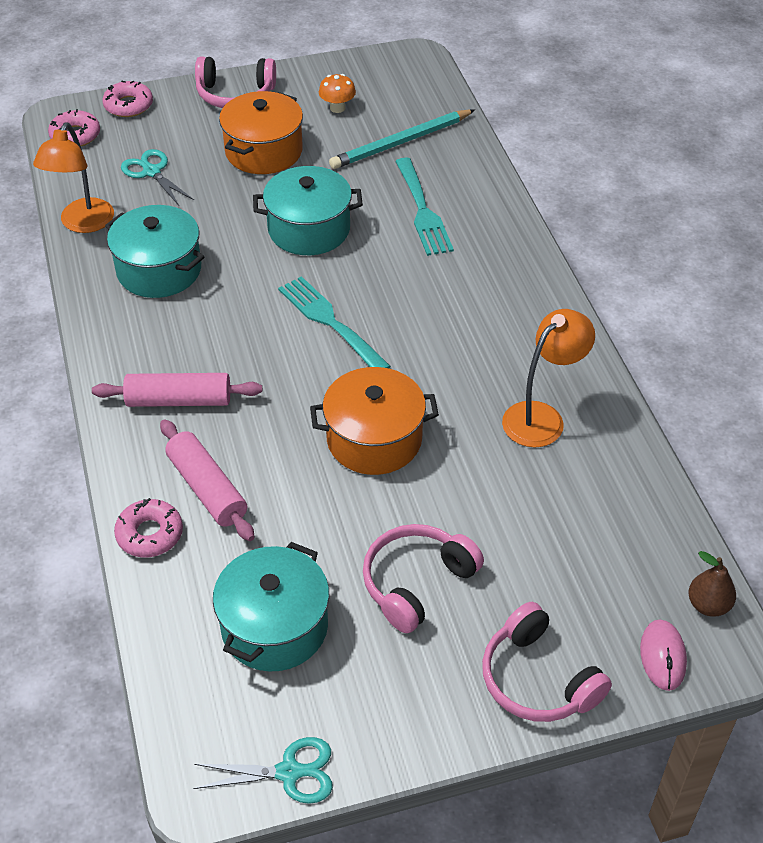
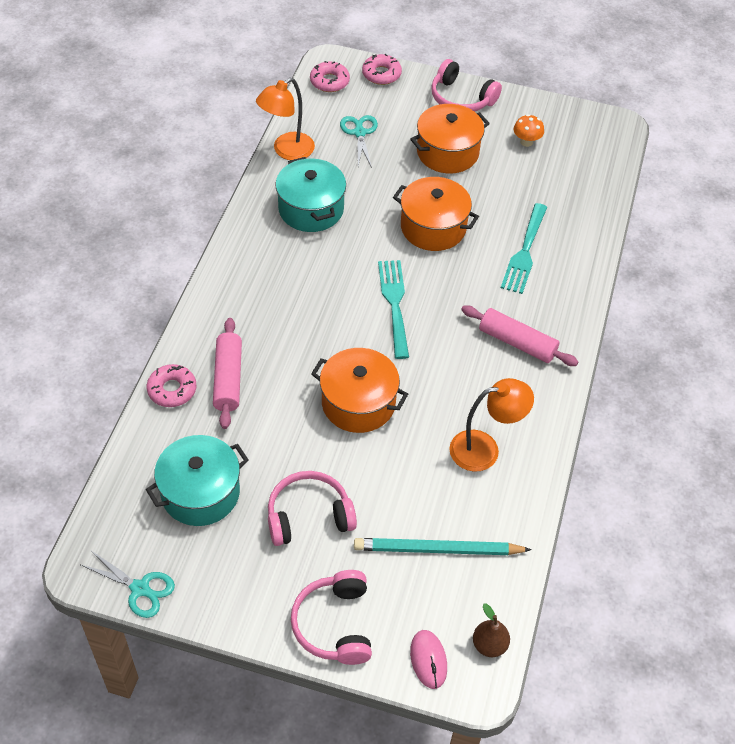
camera: 30 degrees right, 5 degrees up
(179, 400) = (255, 309): pink rolling pin -> pink rolling pin (517, 342)
(309, 229) = (433, 227): turquoise pot -> orange pot
(401, 142) = (551, 191): turquoise pencil -> turquoise pencil (437, 550)
(662, 656) = (428, 660): pink mouse -> pink mouse turned 45 degrees counterclockwise

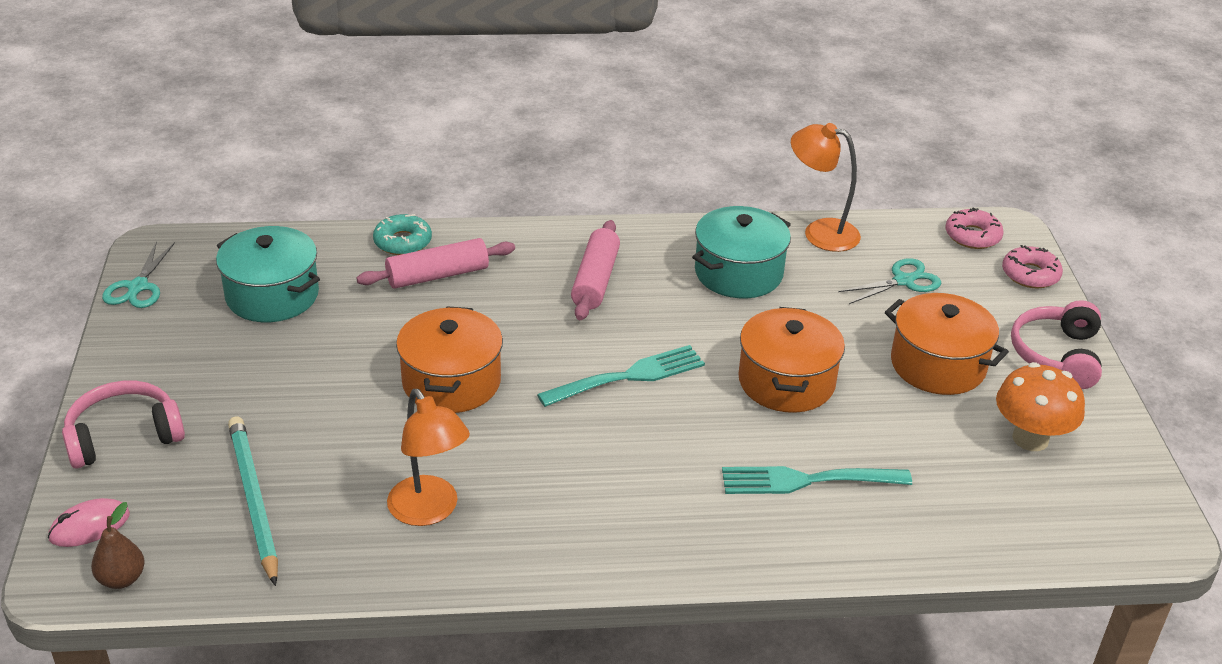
camera: 70 degrees right, 15 degrees down
(172, 390) = (403, 242): pink donut -> turquoise donut
(309, 516) = (268, 381): pink headphones -> none
(517, 342) = (631, 506): pink rolling pin -> pink rolling pin (596, 280)
(526, 142) = (1030, 438): orange mushroom -> orange mushroom, size x1.71

